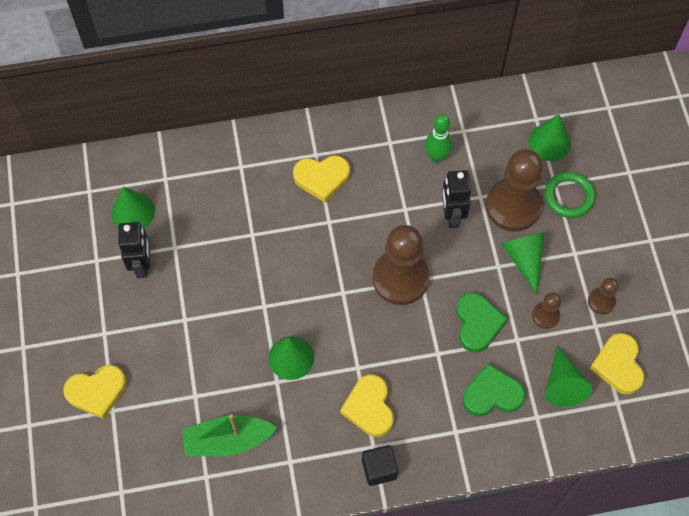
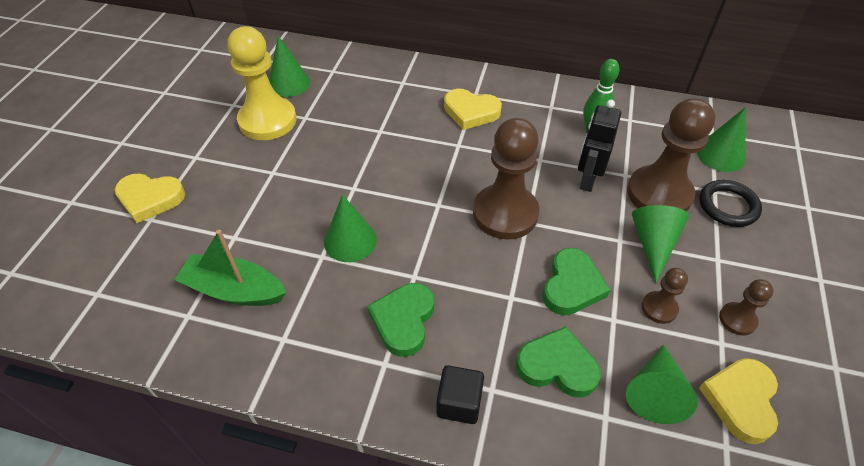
camera: 25 degrees right, 15 degrees down
(142, 265) = (267, 120): black robot -> yellow pawn
(369, 407) = (403, 320): yellow heart -> green heart
(379, 469) = (377, 392): black cube -> black cube (459, 403)
(569, 196) = (728, 206): green ring -> black ring

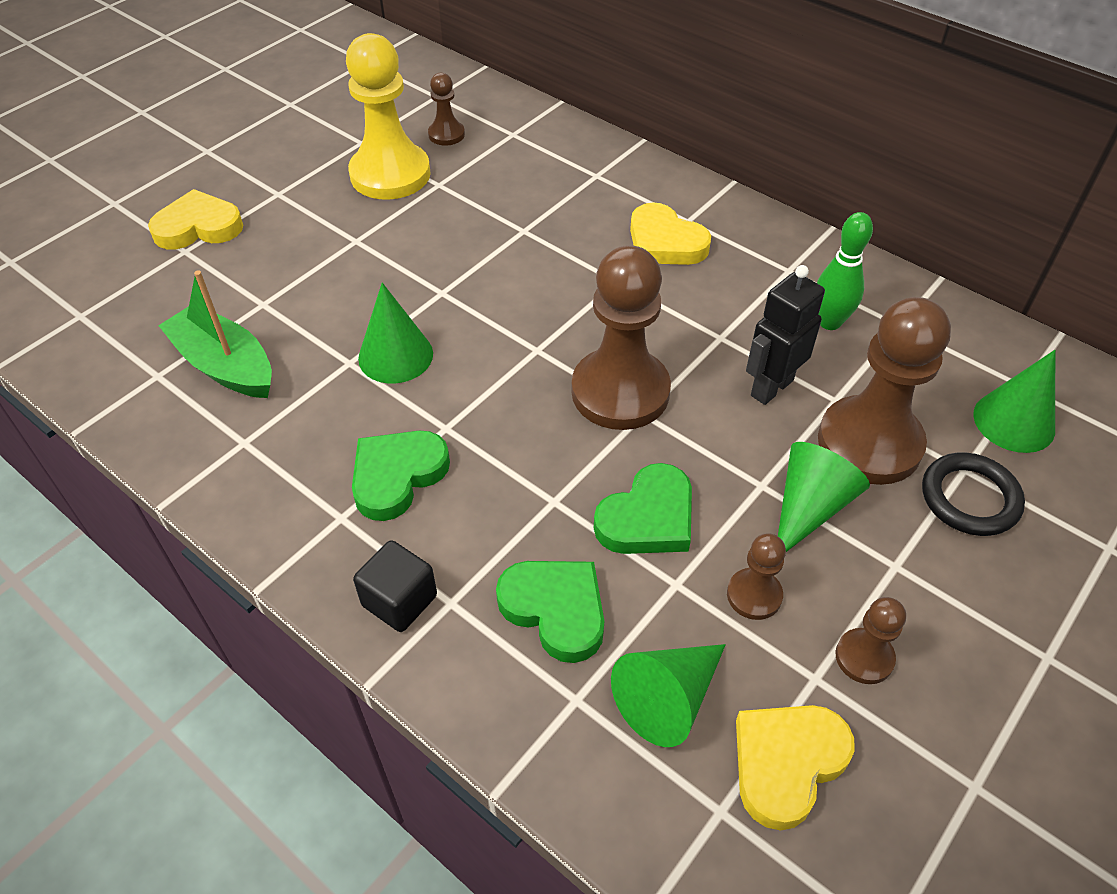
camera: 25 degrees right, 0 degrees up
(150, 199) = (198, 227): yellow heart -> yellow heart turned 135 degrees clockwise
(289, 83) = (446, 134): green cone -> brown pawn

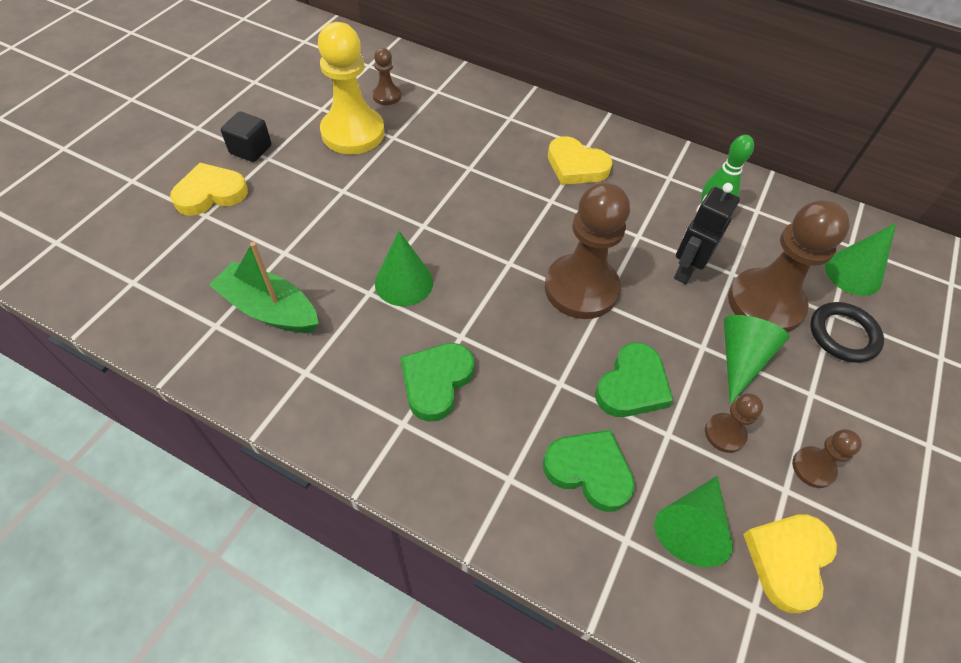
camera: 15 degrees left, 5 degrees up
(399, 600) = (470, 485): black cube -> black cube (250, 149)

